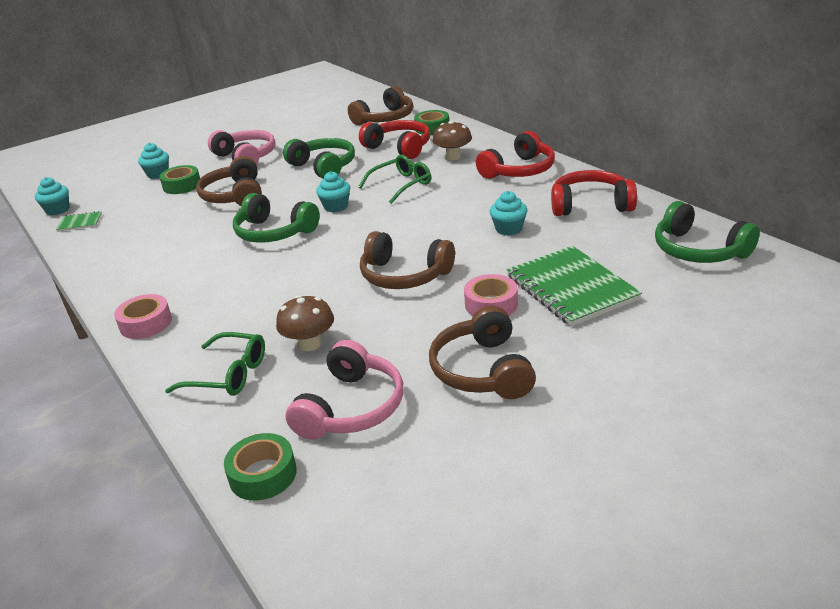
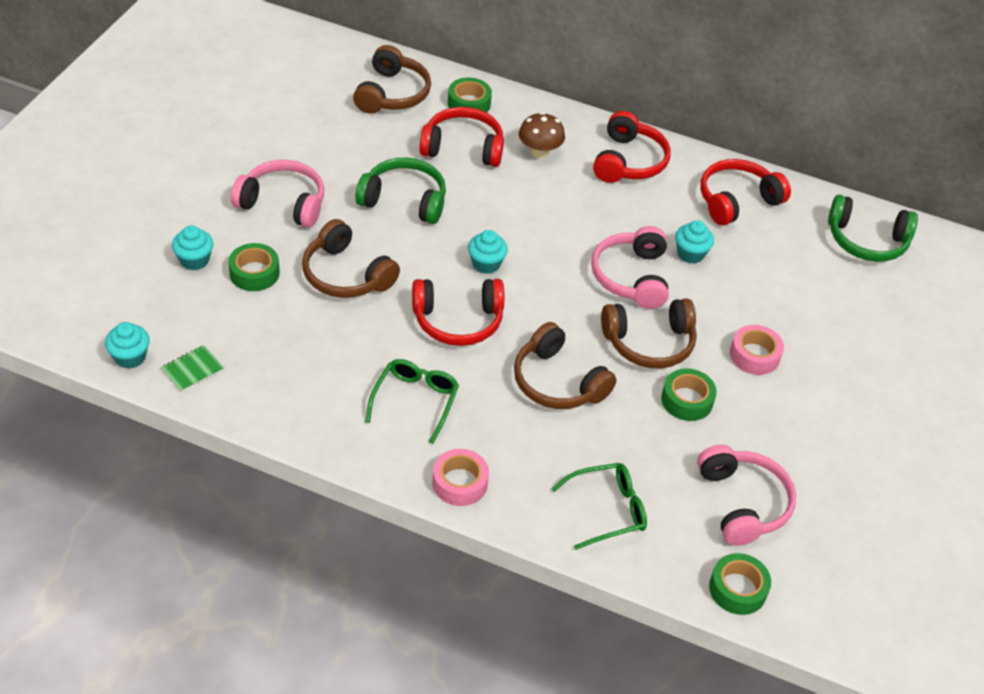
camera: 40 degrees left, 15 degrees up
(274, 232) = (458, 321): green headphones -> red headphones
(309, 344) = (644, 452): brown mushroom -> none
(390, 319) = (687, 400): none -> green tape
(401, 185) = (525, 212): green glasses -> green glasses (415, 401)
(439, 233) = (631, 277): none -> pink headphones
(482, 370) = (807, 429): brown headphones -> brown headphones (557, 382)
(571, 288) = (802, 316): green notebook -> none

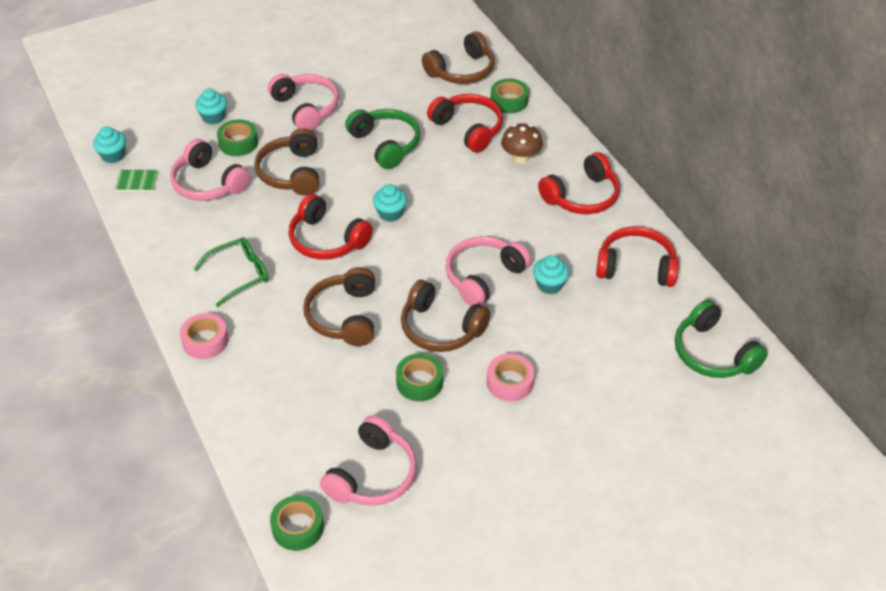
camera: 45 degrees right, 0 degrees up
(273, 330) = (208, 183): none -> pink headphones
(607, 510) = (275, 418): green glasses -> none

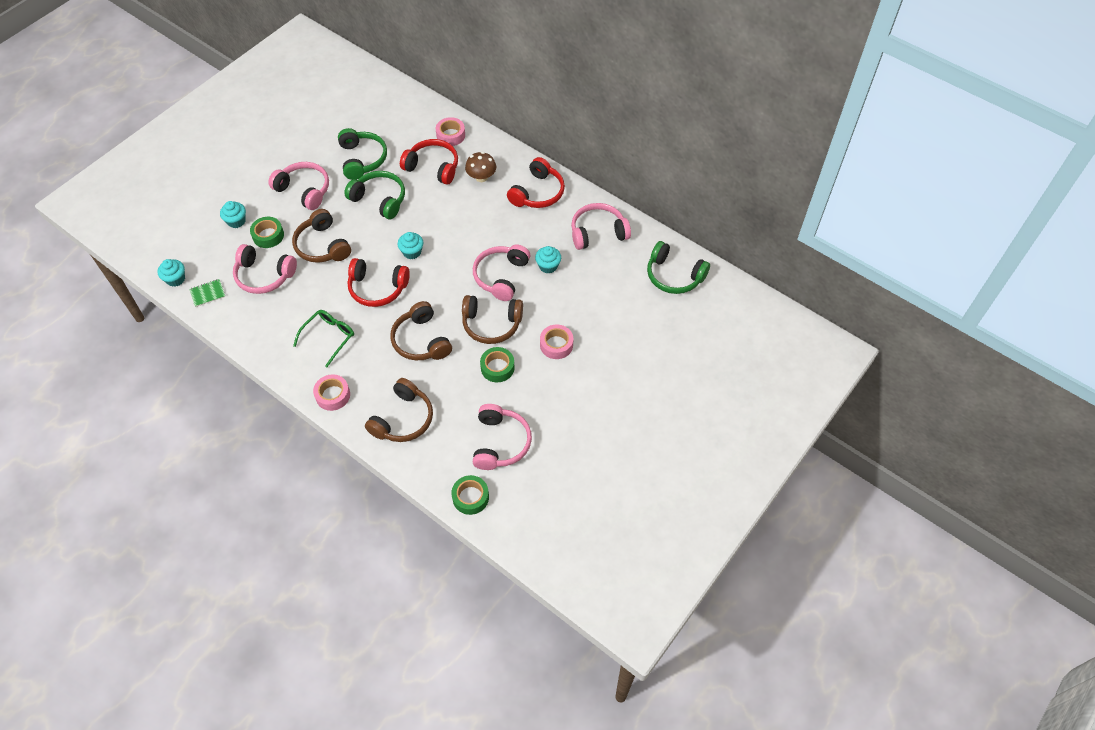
camera: 25 degrees left, 10 degrees up
(391, 96) = (362, 159): none -> green headphones
(462, 71) = (404, 121): brown headphones -> brown headphones (403, 419)
(509, 101) = (451, 135): green tape -> pink tape
(636, 266) = (598, 232): red headphones -> pink headphones

